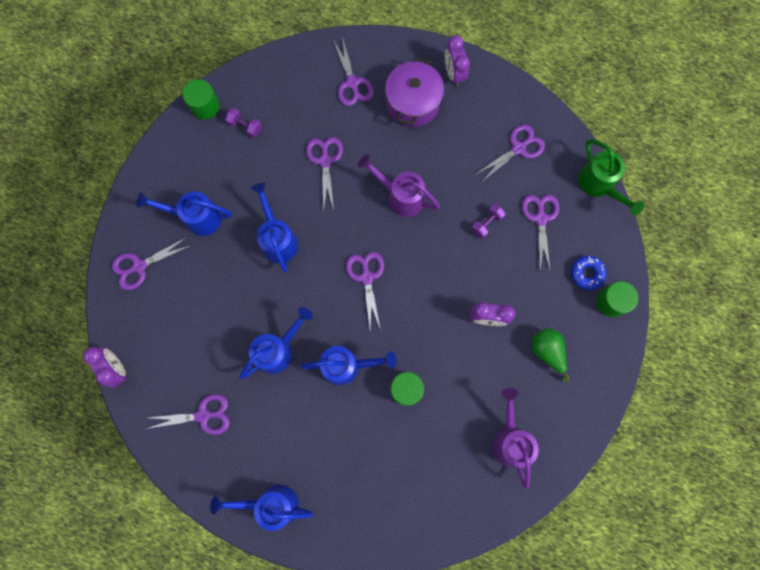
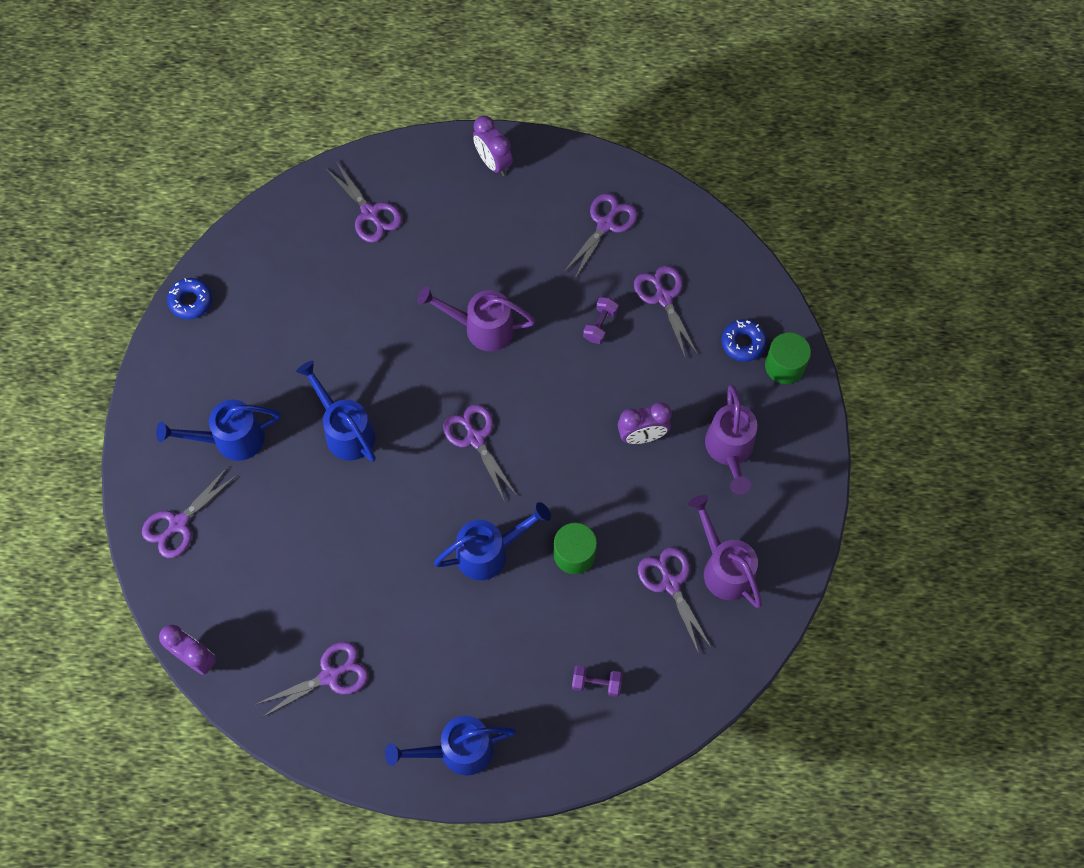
camera: 20 degrees left, 10 degrees down
(205, 106) = (191, 301): green cylinder -> blue donut
(245, 126) = (252, 309): purple dumbbell -> purple dumbbell (596, 683)
(278, 350) = (396, 563): blue watering can -> none
(325, 161) = (371, 317): purple scissors -> purple scissors (670, 583)
(413, 103) = (455, 213): purple pot -> none
(547, 351) = (729, 450): green pear -> purple watering can
(599, 185) = (719, 235): green watering can -> none

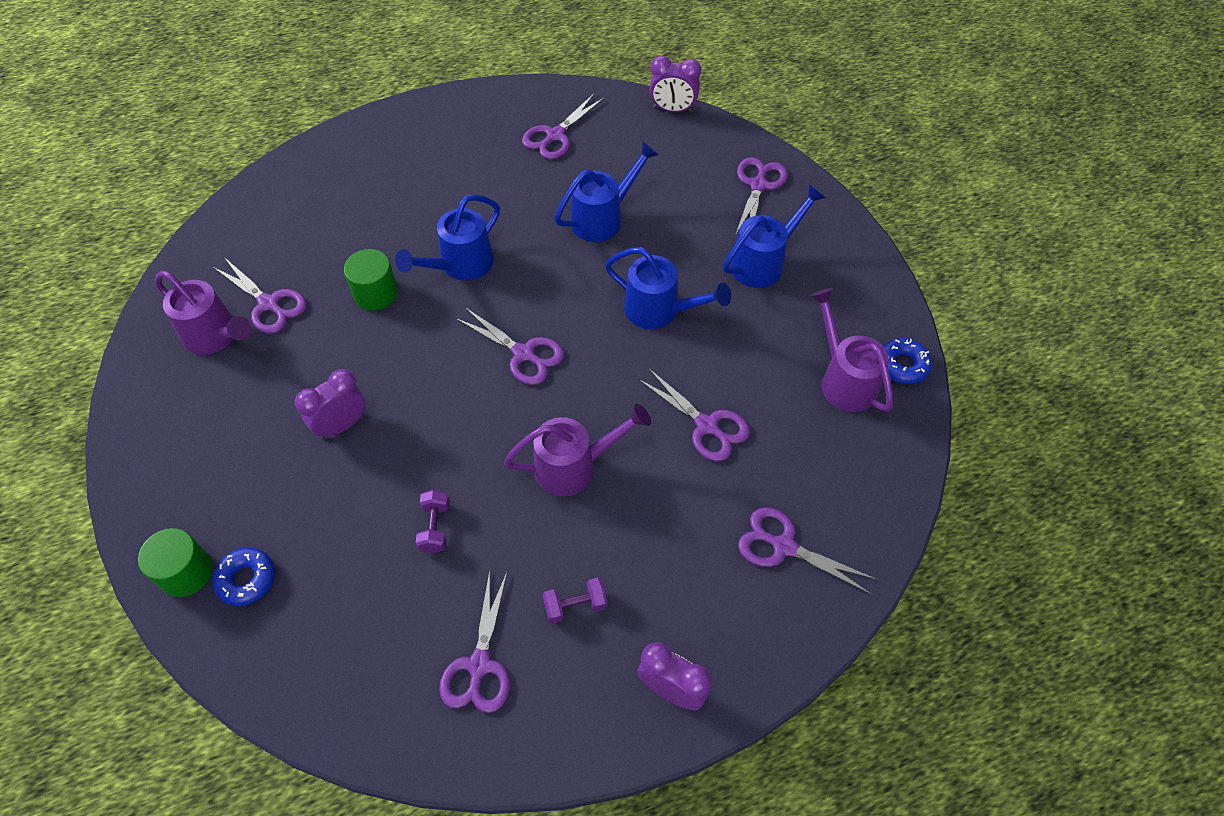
camera: 155 degrees right, 10 degrees down
(458, 750) = (421, 127): blue watering can -> blue watering can (603, 218)
(596, 683) = (317, 207): purple dumbbell -> purple dumbbell (575, 605)
(663, 297) = (367, 596): purple scissors -> purple scissors (706, 426)
(729, 450) = (235, 449): purple watering can -> purple watering can (844, 380)

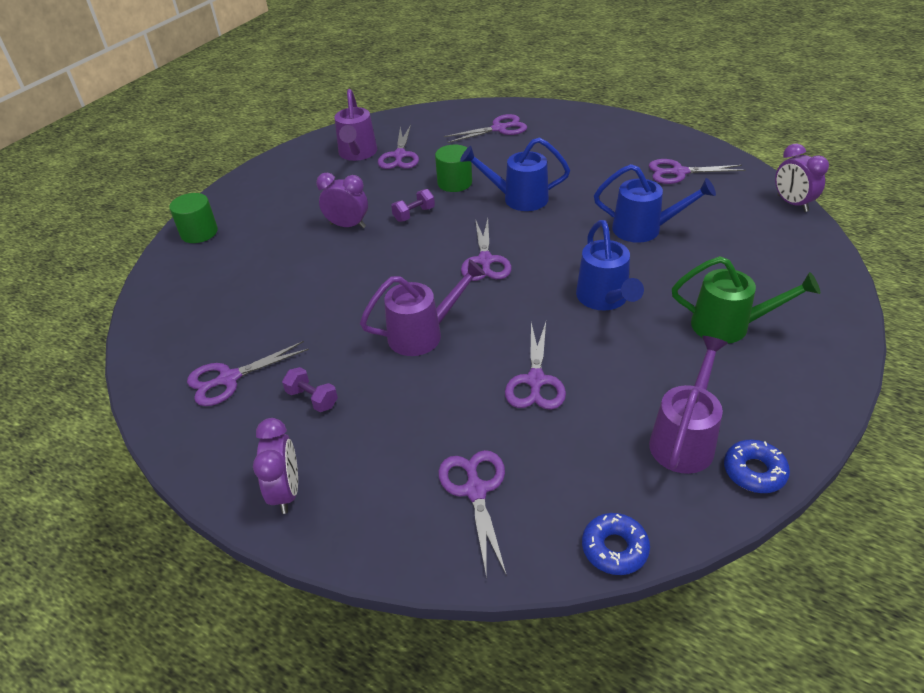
camera: 55 degrees right, 15 degrees down
(246, 579) = (212, 254): blue donut -> blue donut (614, 548)
(435, 527) = (313, 301): purple dumbbell -> purple dumbbell (414, 214)
(574, 466) = (423, 334): purple watering can -> purple watering can turned 60 degrees counterclockwise
(758, 185) = (798, 281): purple scissors -> purple scissors (499, 129)
(763, 262) = (729, 326): blue watering can -> green watering can

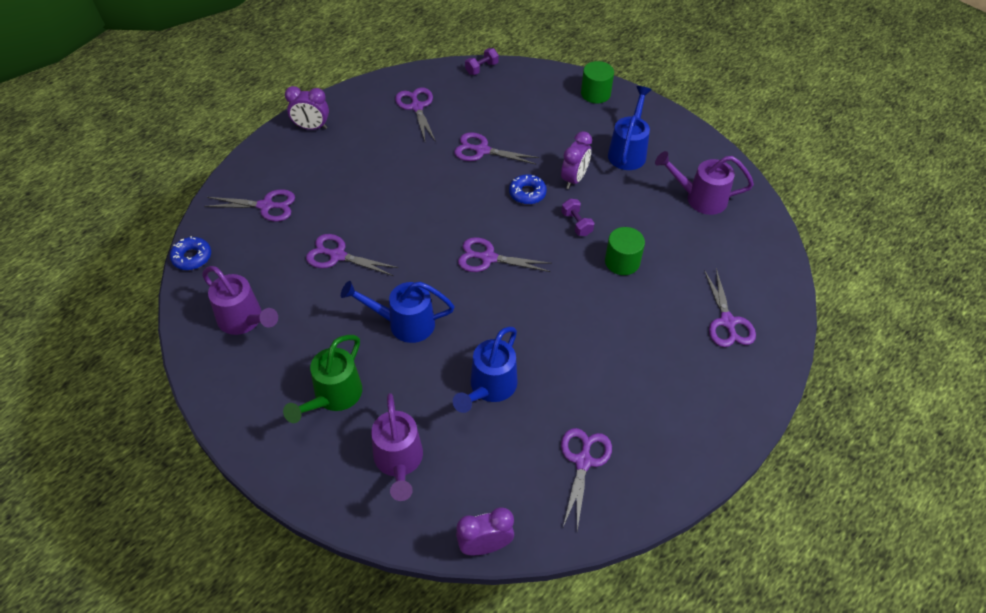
camera: 100 degrees right, 10 degrees up
(312, 399) = (379, 143): purple dumbbell -> purple dumbbell (481, 68)
(399, 156) = (687, 229): purple scissors -> purple scissors (482, 150)
(423, 334) = (415, 204): purple watering can -> purple watering can (399, 461)
(518, 198) = (577, 304): blue watering can -> blue watering can (628, 151)
(754, 471) = (199, 347): blue donut -> blue donut (527, 193)

